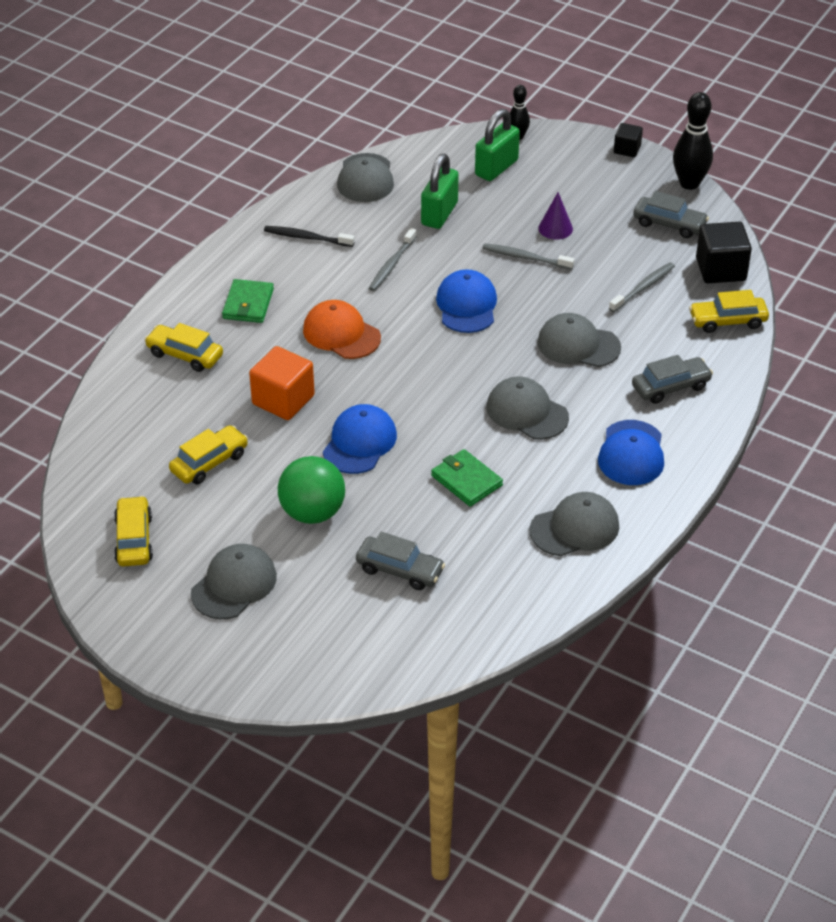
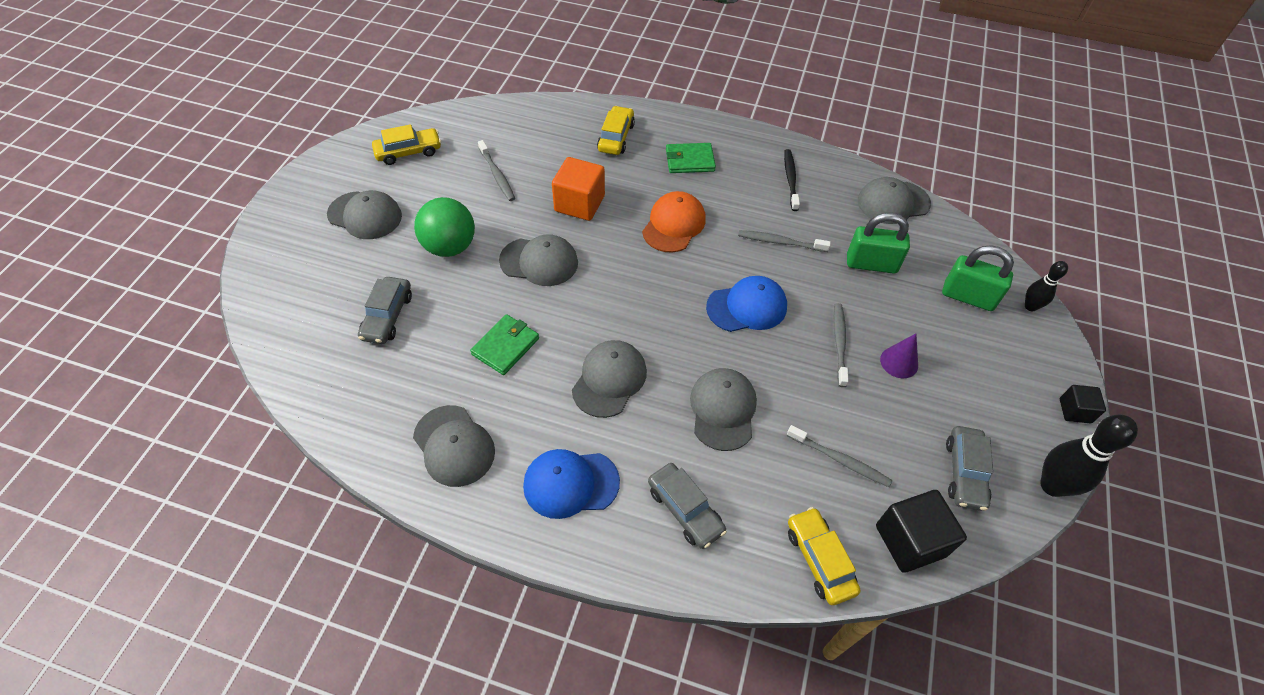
camera: 75 degrees right, 10 degrees up
(209, 462) = (497, 175): yellow car -> grey toothbrush
(359, 443) = (539, 262): blue cap -> grey cap

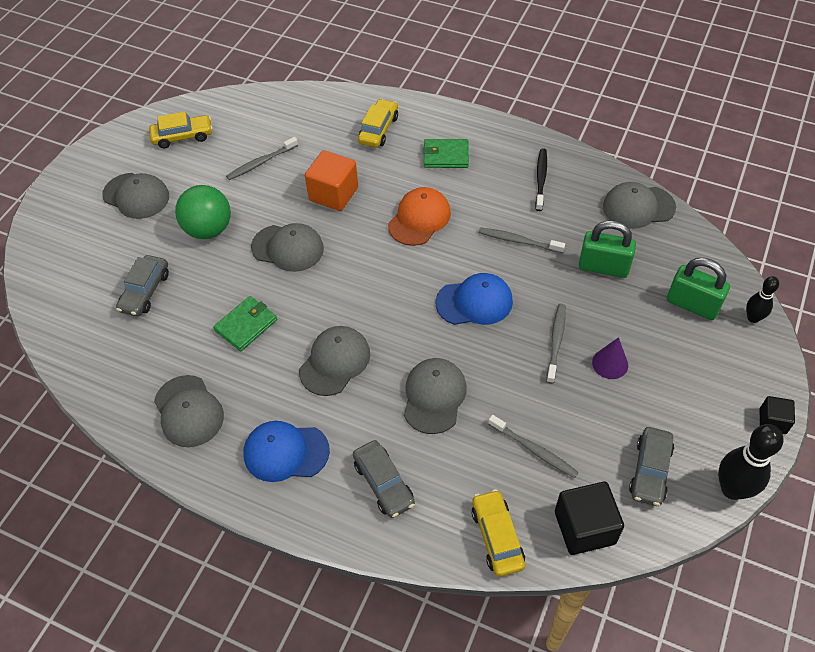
camera: 10 degrees right, 0 degrees up
(497, 175) = (261, 162): grey toothbrush -> grey toothbrush turned 75 degrees clockwise

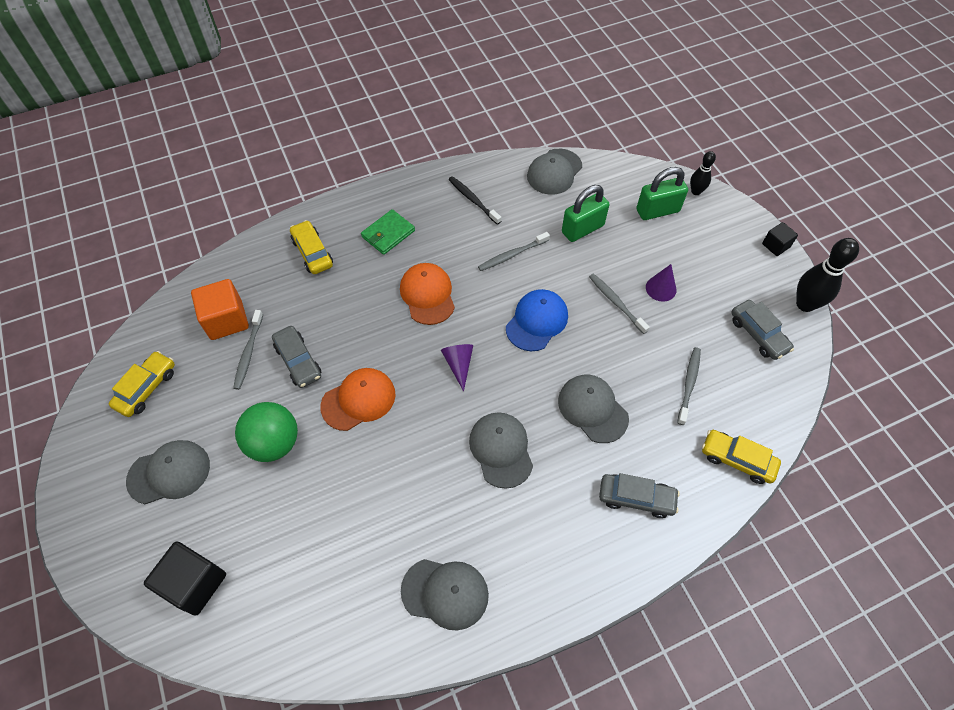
camera: 50 degrees left, 5 degrees up
(145, 291) = (285, 540): grey car -> grey car (298, 361)
(246, 325) = (403, 486): green wallet -> none
(286, 452) = (551, 546): blue cap -> none
(288, 248) = (358, 400): grey cap -> orange cap
(333, 194) = (341, 329): orange cube -> orange cube (226, 320)
(379, 282) = (459, 365): none -> purple cone
(534, 450) = (689, 384): grey toothbrush -> grey toothbrush turned 60 degrees counterclockwise
(584, 527) = (770, 403): black cube -> black cube (195, 583)

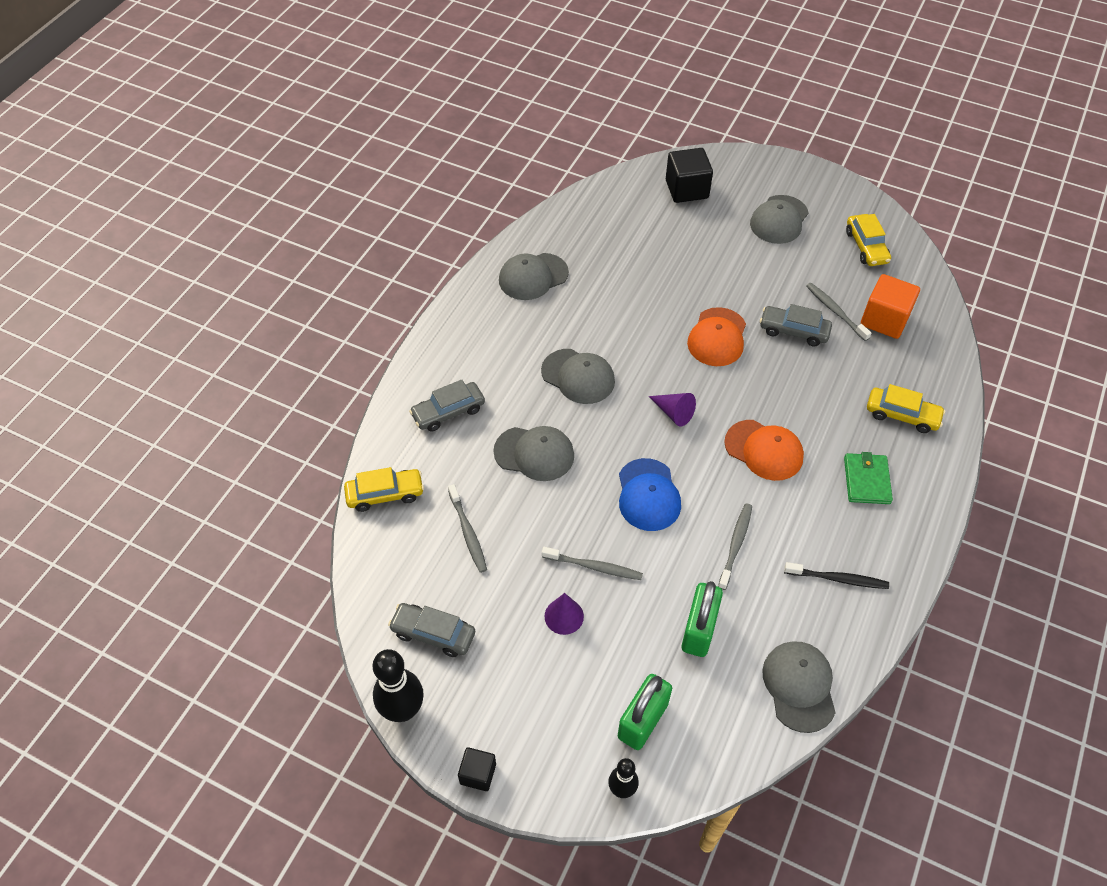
camera: 140 degrees right, 5 degrees down
(274, 443) = (739, 276): green ball -> none

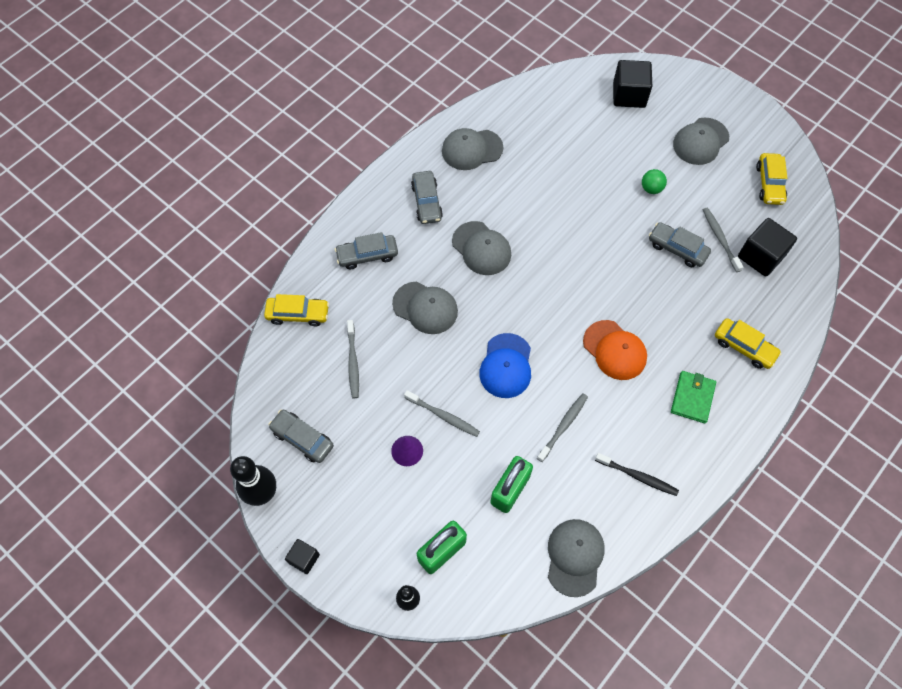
camera: 15 degrees right, 10 degrees up
(499, 341) = (426, 202): none -> grey car
(673, 413) = (550, 299): purple cone -> none
(717, 337) = (609, 240): orange cap -> none
(744, 276) = (651, 188): none -> green ball
(884, 320) = (761, 256): orange cube -> black cube

